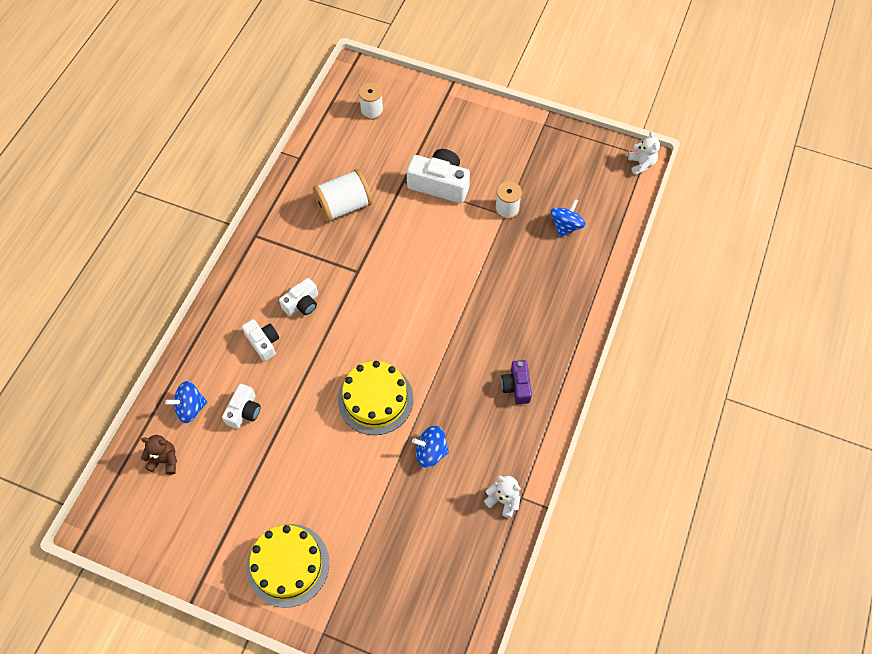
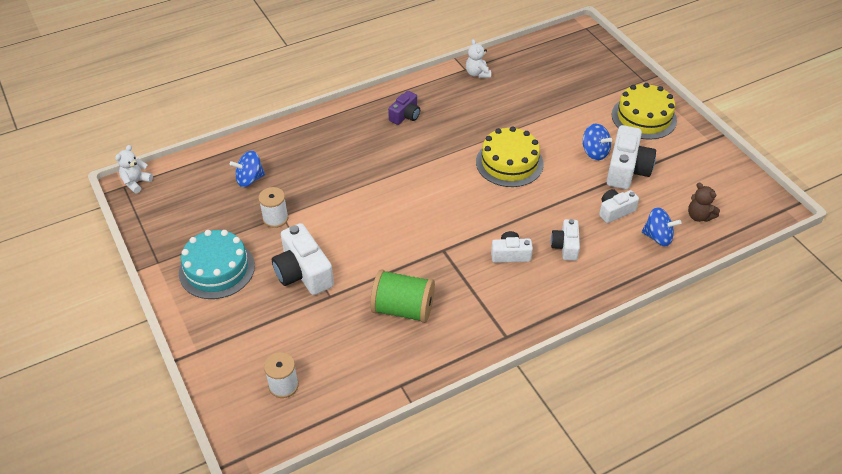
camera: 140 degrees left, 15 degrees down
(263, 472) = (627, 169): none -> white camera
(344, 206) = (403, 309): white spool -> green spool
(431, 452) = (499, 117): blue spinning top -> blue spinning top (594, 152)
(500, 146) = (217, 269): none -> turquoise cake

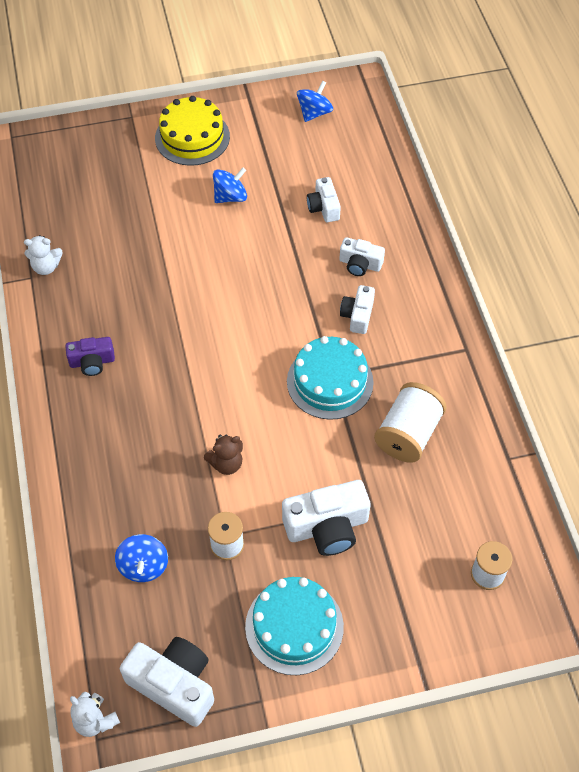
camera: 75 degrees left, 10 degrees up
(403, 309) = (408, 434): green spool -> white spool
(405, 115) = (92, 362): purple camera -> purple camera turned 120 degrees clockwise
(437, 249) = (330, 381): none -> turquoise cake
(509, 163) = (218, 278): yellow cake -> none
(627, 169) = (267, 178): white camera -> white camera (174, 684)
(658, 237) = (370, 185): blue spinning top -> blue spinning top (314, 113)
(699, 216) = (352, 144): brown teddy bear -> brown teddy bear (226, 464)

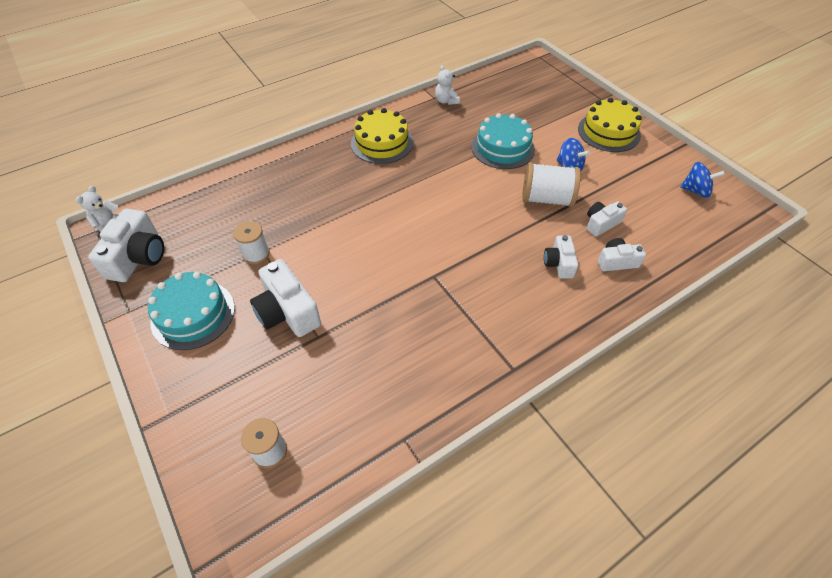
camera: 70 degrees right, 5 degrees down
(92, 362) = (382, 143): purple camera -> yellow cake
(143, 566) = (228, 214): blue spinning top -> none
(226, 464) = (325, 234): brown teddy bear -> none
(330, 381) = (427, 275): turquoise cake -> turquoise cake (503, 148)
(357, 315) = (504, 276): white camera -> white camera (616, 261)
(408, 434) = (398, 346): white spool -> white spool (546, 199)

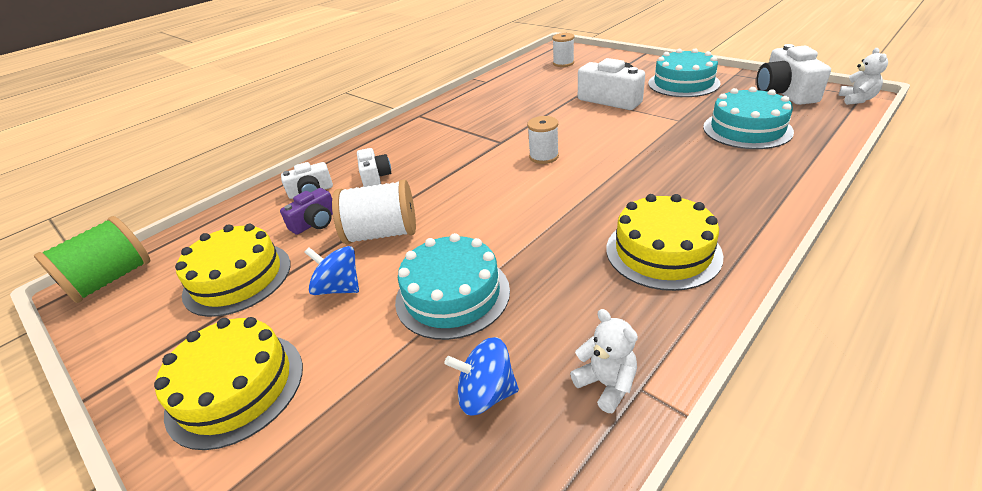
camera: 170 degrees right, 15 degrees down
(230, 219) = (747, 129): none -> turquoise cake
(256, 254) = (682, 117): white spool -> white spool (544, 156)
(601, 223) = (315, 222): white camera -> purple camera
(640, 190) = (238, 278): none -> yellow cake
(695, 191) = (150, 298): blue spinning top -> blue spinning top (486, 394)
(740, 213) = (111, 279): none -> green spool

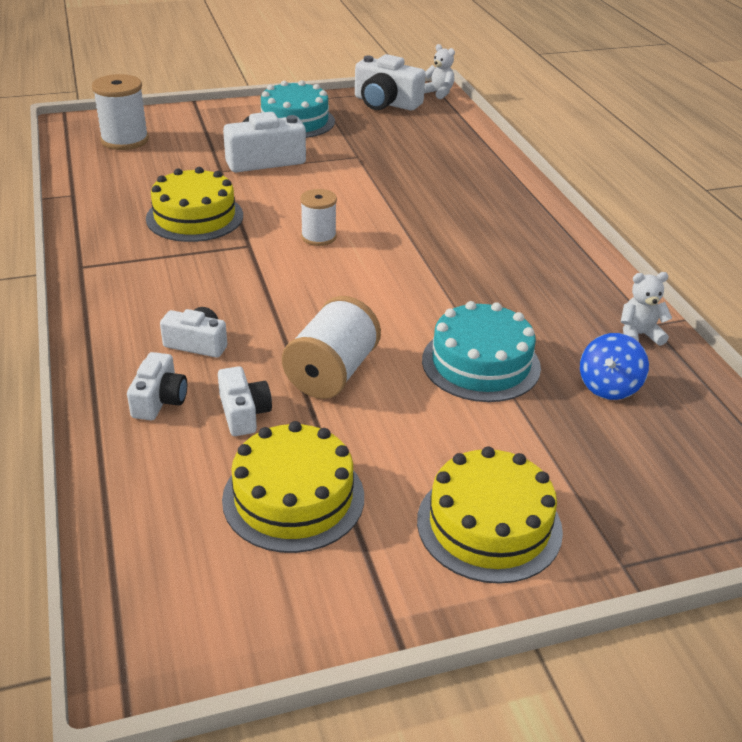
camera: 65 degrees left, 0 degrees up
(111, 279) = (147, 628): green spool -> none
(315, 222) = (244, 413): purple camera -> white camera
(339, 288) = (398, 425): blue spinning top -> none
(563, 63) = (125, 140): white spool -> white spool, size x1.55
(663, 251) = (530, 253): yellow cake -> yellow cake (195, 217)
(747, 129) = (417, 144): turquoise cake -> none

